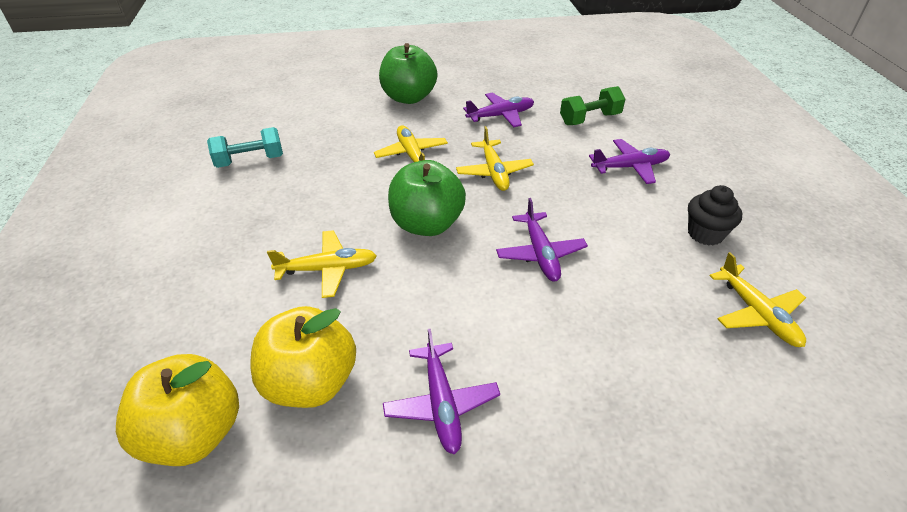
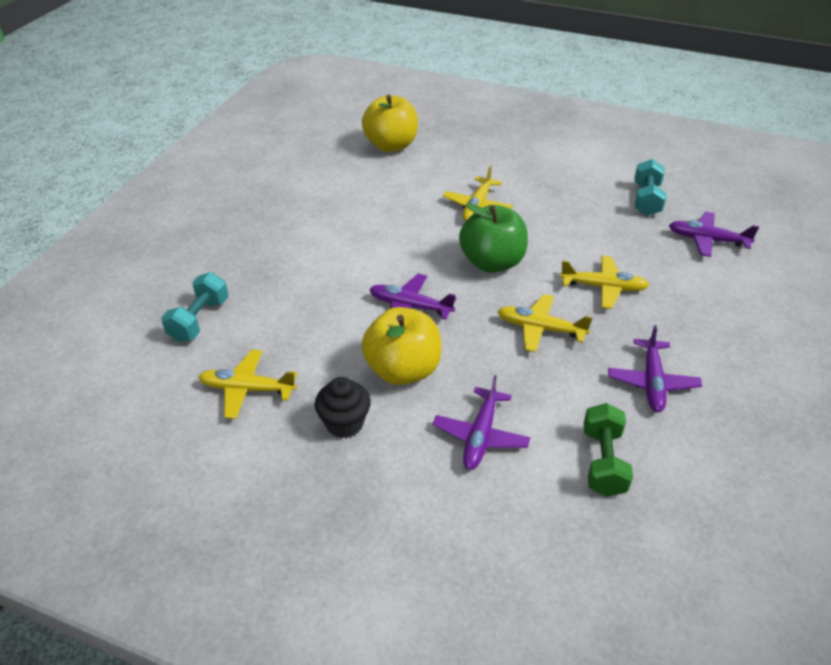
camera: 120 degrees right, 0 degrees up
(310, 382) = (389, 181): yellow apple -> yellow apple (403, 370)
(408, 97) = (732, 324): green apple -> none
(441, 403) = (332, 217): purple plane -> purple plane (707, 240)
(742, 423) = (199, 320): none -> turquoise dumbbell

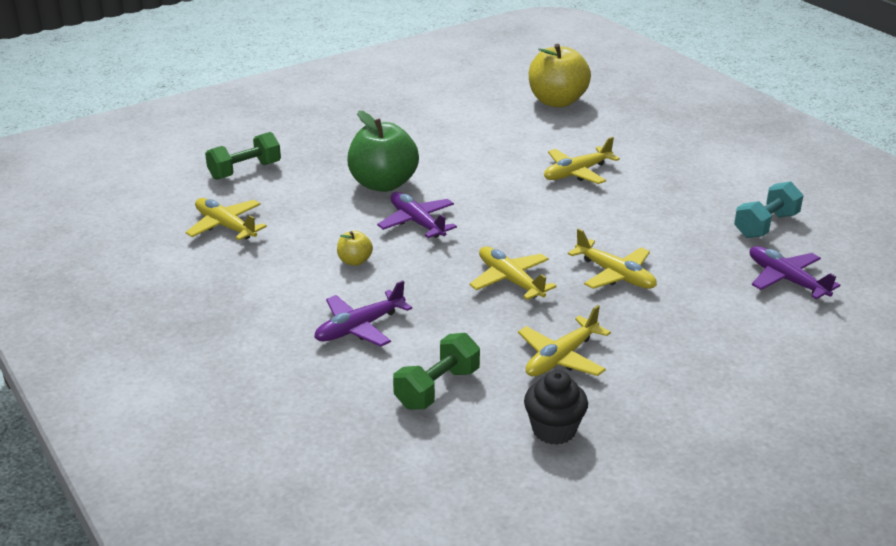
camera: 35 degrees right, 10 degrees down
(199, 320) = (245, 171): turquoise dumbbell -> green dumbbell
(344, 423) = (267, 275): black cupcake -> black cupcake (554, 430)
(403, 370) = (355, 261): yellow apple -> yellow apple, size x0.45
(492, 262) = (532, 218): green apple -> green apple (383, 184)
(652, 382) = (561, 358): purple plane -> yellow plane

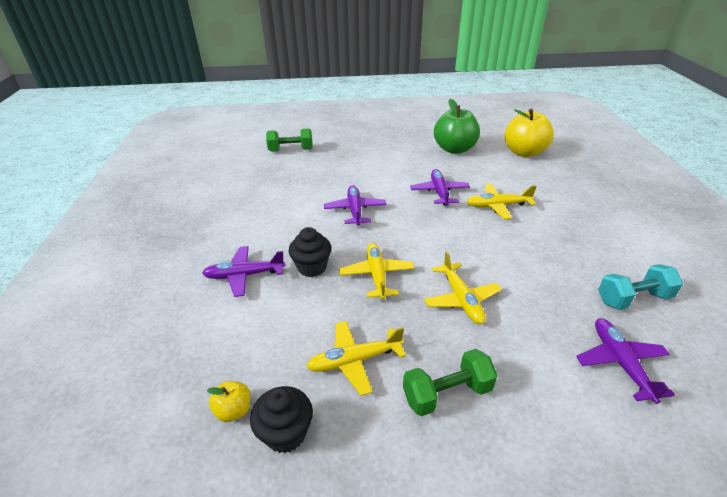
camera: 30 degrees right, 5 degrees up
(225, 226) = (245, 180): yellow plane -> none
(355, 261) = (291, 225): yellow apple -> yellow apple (234, 410)
(383, 184) = (359, 178): green apple -> green apple (454, 149)
(430, 295) = (312, 267): none -> black cupcake
(437, 388) = (242, 348): green dumbbell -> green dumbbell (447, 393)
(499, 175) = (439, 192): none -> purple plane

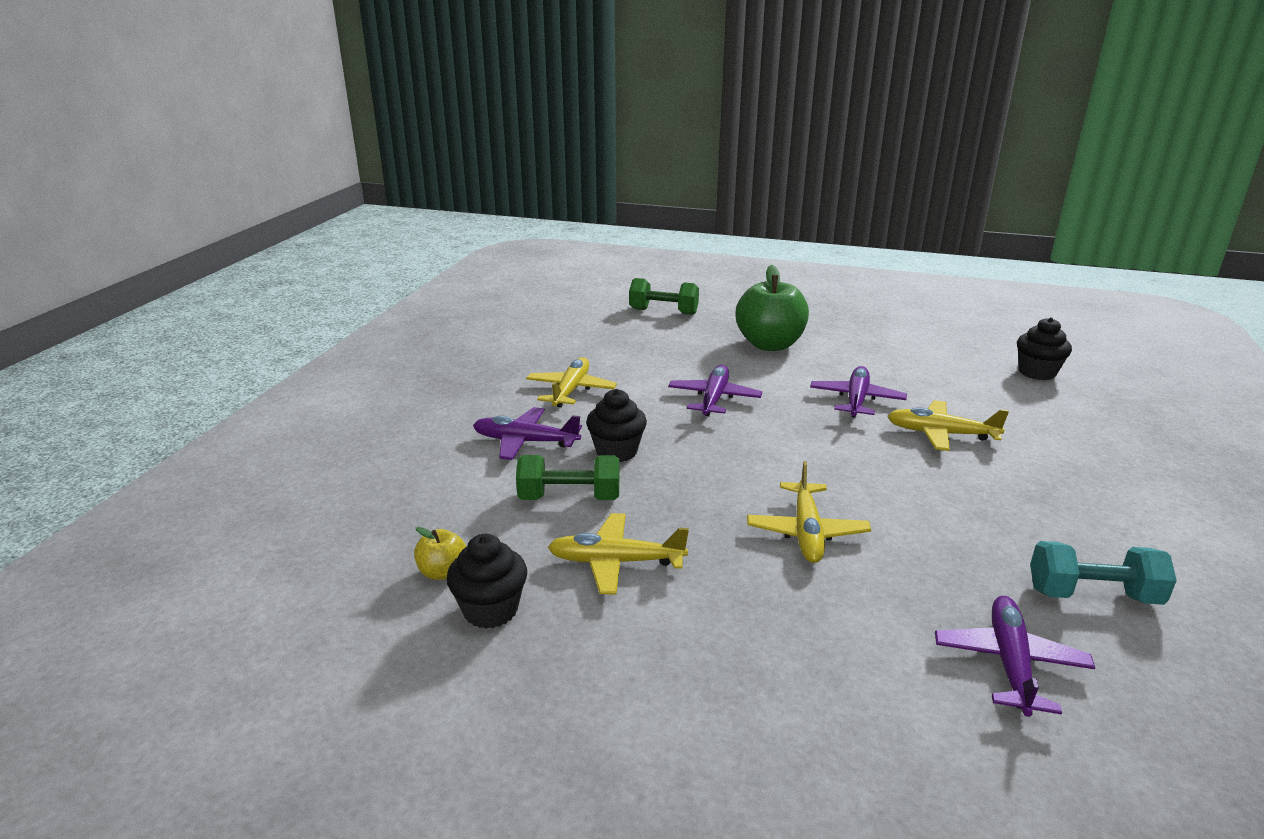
camera: 20 degrees right, 10 degrees down
(377, 275) = (700, 479): yellow plane -> yellow plane (571, 390)
(447, 393) = (719, 627): green dumbbell -> green dumbbell (569, 498)
(454, 149) = (917, 349): green apple -> green apple (769, 345)
(524, 152) = (1037, 372): yellow apple -> black cupcake

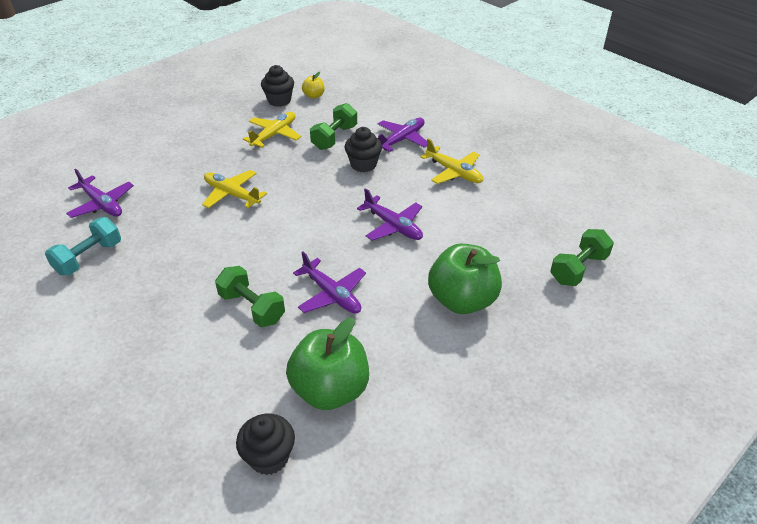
camera: 120 degrees right, 15 degrees up
(941, 434) = (252, 307): yellow plane -> green dumbbell
(947, 369) = (330, 390): none -> green apple

